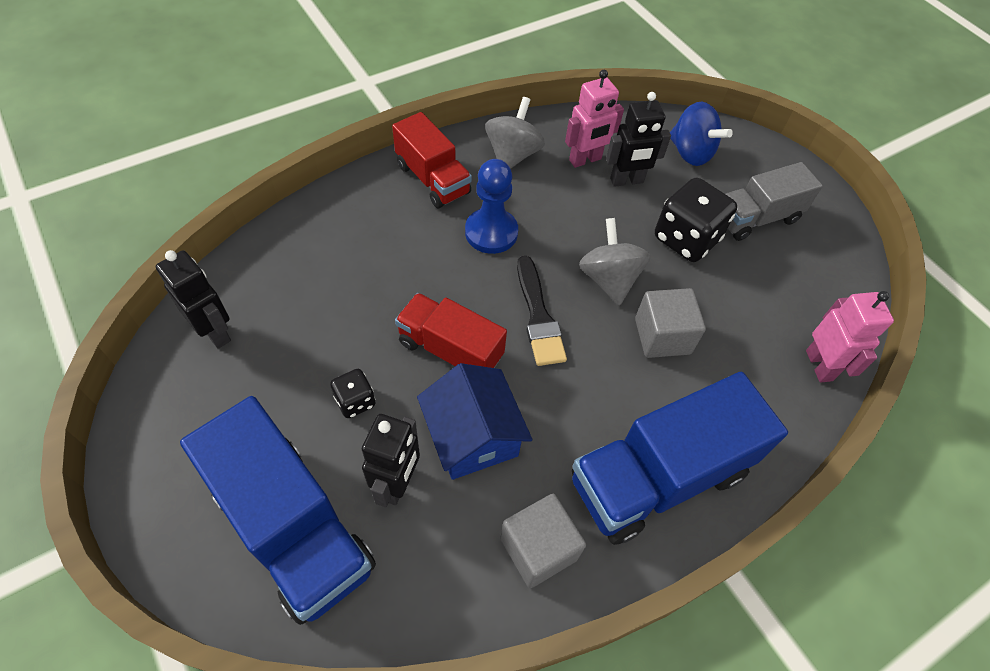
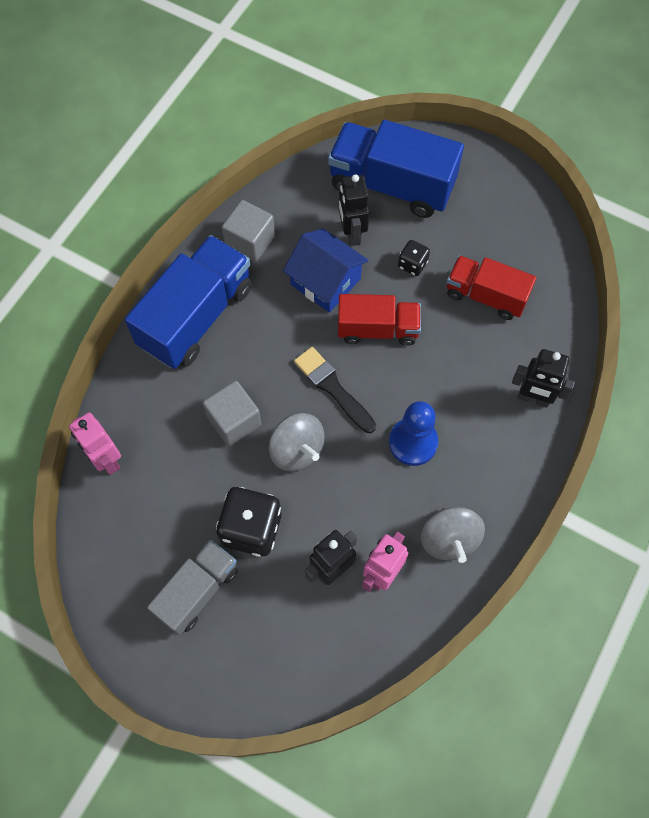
camera: 155 degrees right, 10 degrees up
(215, 332) = (536, 259): black robot -> black robot (533, 398)
(433, 179) = (496, 470): red truck -> red truck (485, 296)
(690, 153) = (288, 645): blue spinning top -> none

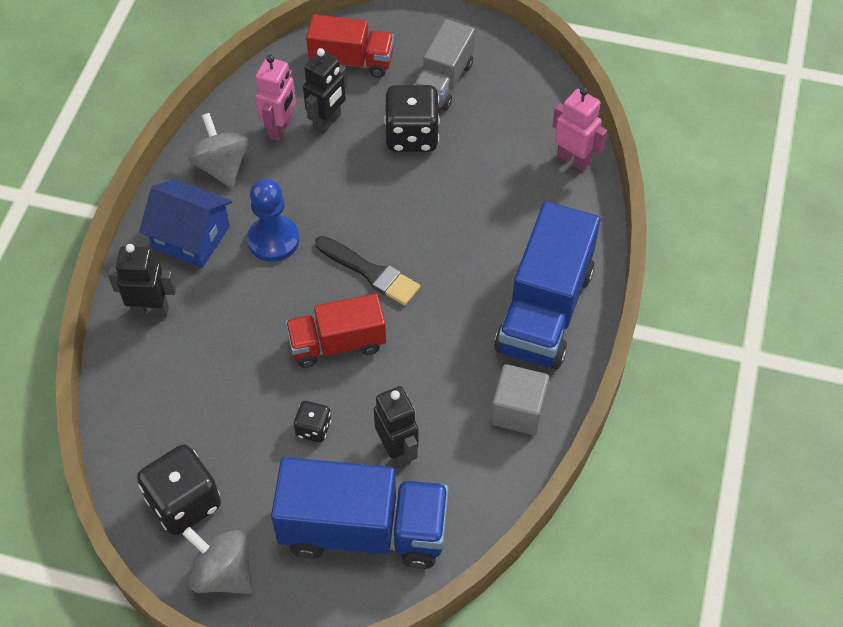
camera: 165 degrees right, 10 degrees down
(234, 421) = (463, 219): grey cube -> none
(297, 450) = (390, 208): grey spinning top -> grey spinning top (223, 573)
(325, 281) = (412, 383): blue house -> blue house (191, 237)
(485, 296) = (218, 411): red truck -> red truck (351, 61)
(520, 233) = (184, 502): none -> black dice

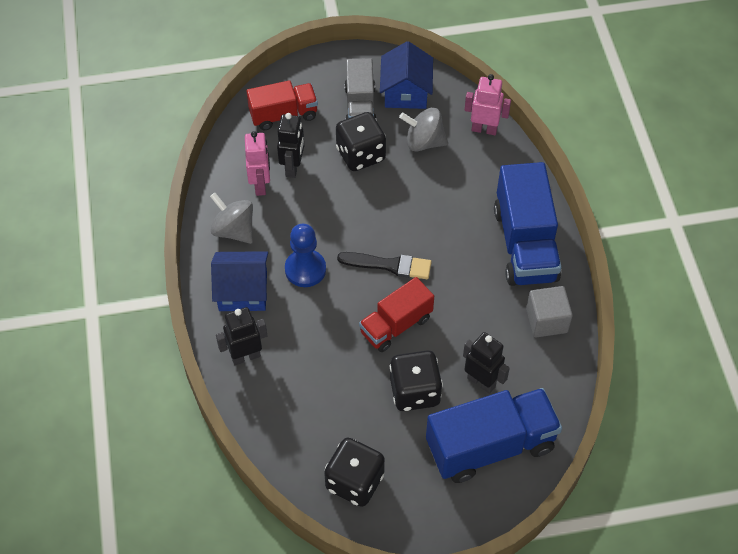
camera: 25 degrees left, 0 degrees up
(223, 573) = (411, 517): grey spinning top -> grey spinning top (423, 142)
(313, 429) = (414, 391): black dice -> black dice, size x1.92
(505, 84) = (406, 92): none -> blue house

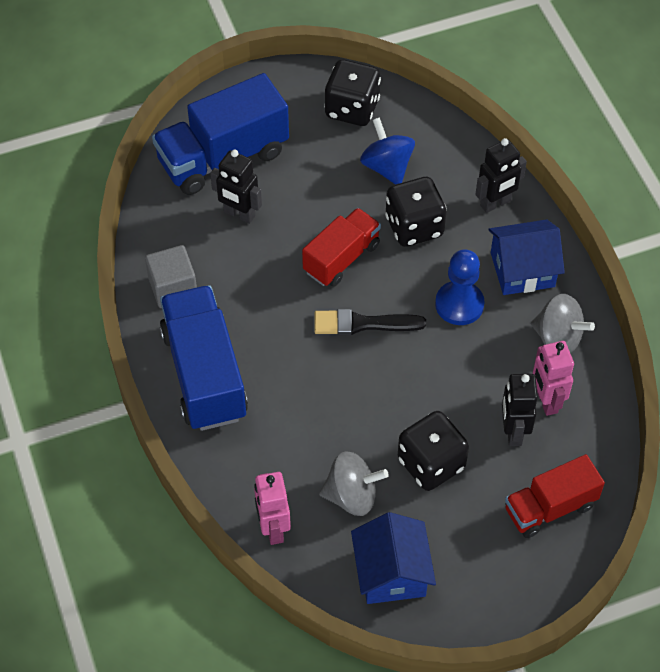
camera: 170 degrees right, 0 degrees up
(335, 410) = (387, 167): none -> blue spinning top
(360, 106) = (450, 538): grey truck -> none
(414, 391) = (308, 195): black dice -> black dice (414, 227)
(484, 129) = (273, 528): pink robot -> pink robot turned 75 degrees clockwise

